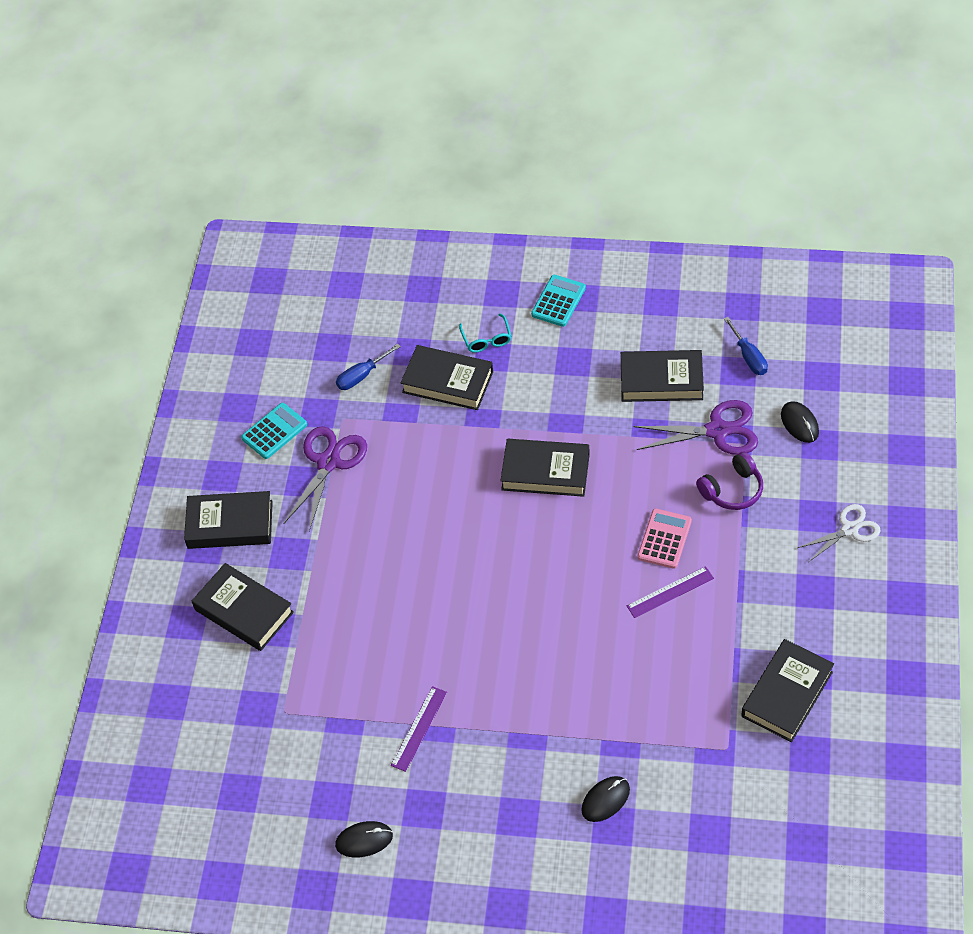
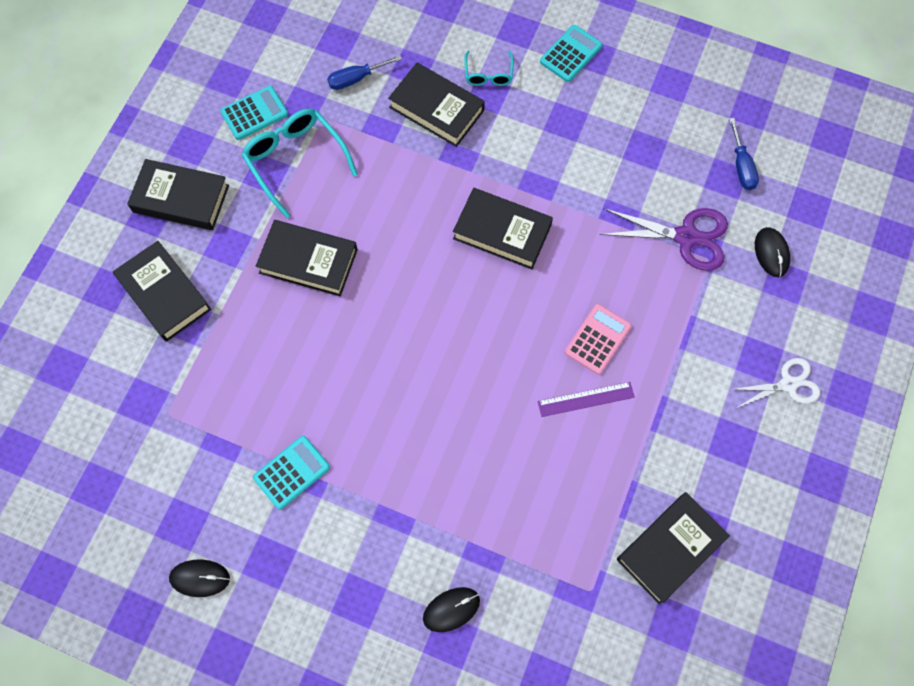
camera: 10 degrees right, 15 degrees up
(328, 462) = (295, 160): purple scissors -> turquoise glasses
(419, 728) = (292, 472): purple ruler -> turquoise calculator
(661, 380) = (646, 167): black book -> black book (308, 261)
(732, 490) = (682, 305): purple headphones -> none

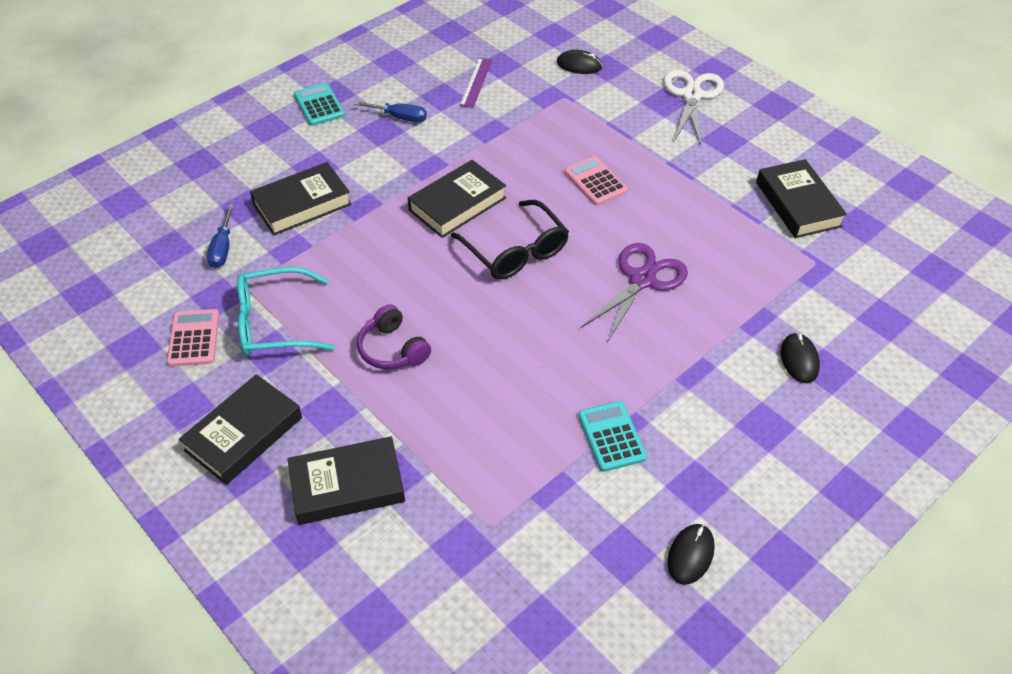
camera: 65 degrees left, 20 degrees down
(254, 113) = (194, 338): turquoise calculator -> pink calculator
(308, 261) = (392, 349): black book -> purple headphones
(467, 307) = (515, 251): none -> black glasses
(488, 74) = (296, 160): turquoise glasses -> none
(586, 399) = (645, 207): purple ruler -> purple ruler (476, 82)
(686, 237) = (536, 102): purple scissors -> purple scissors (642, 280)
(741, 166) = (495, 53): blue screwdriver -> blue screwdriver (399, 117)
(788, 384) = (692, 95): white scissors -> white scissors, size x1.50

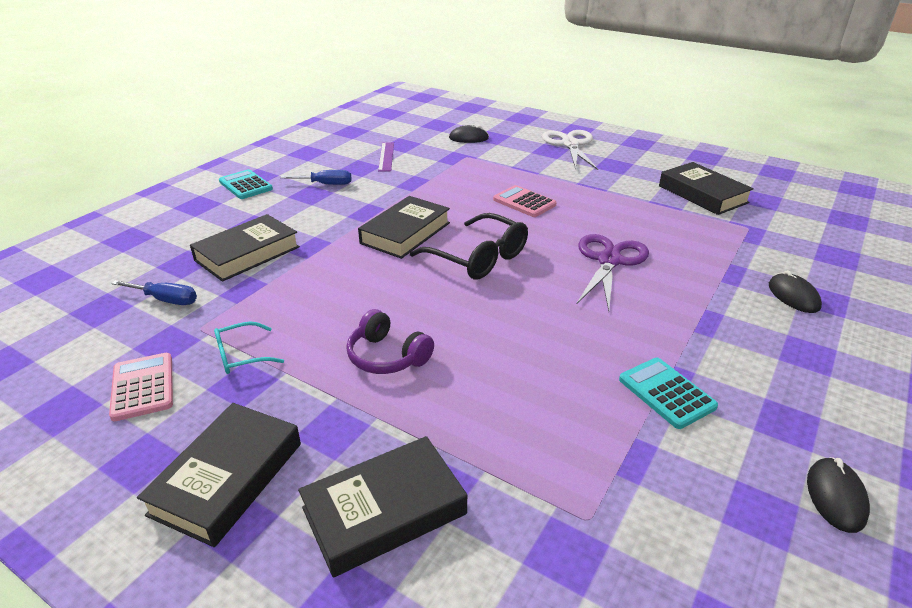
camera: 15 degrees left, 15 degrees down
(222, 248) = (166, 300): blue screwdriver -> blue screwdriver turned 60 degrees counterclockwise
(274, 323) = (241, 355): turquoise glasses -> turquoise glasses, size x0.55

